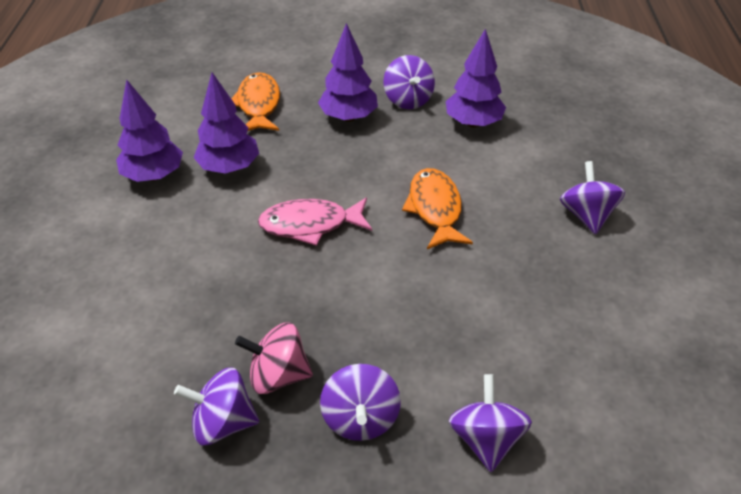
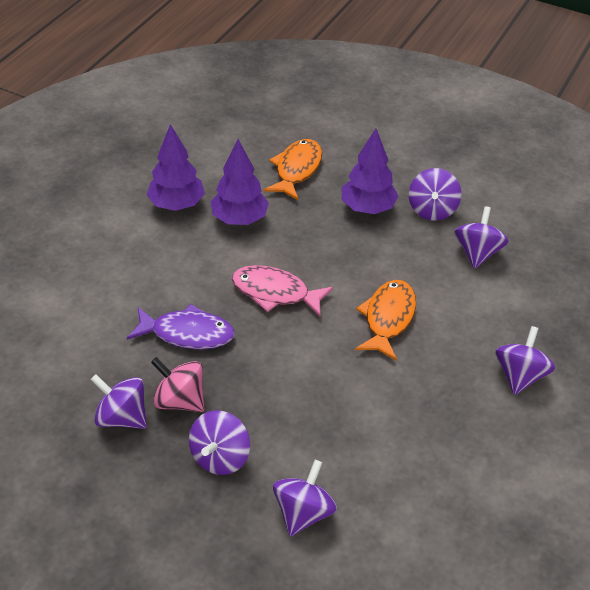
camera: 25 degrees right, 0 degrees up
(243, 300) = (187, 334): none -> purple fish
(473, 123) = (477, 253): purple tree -> purple spinning top

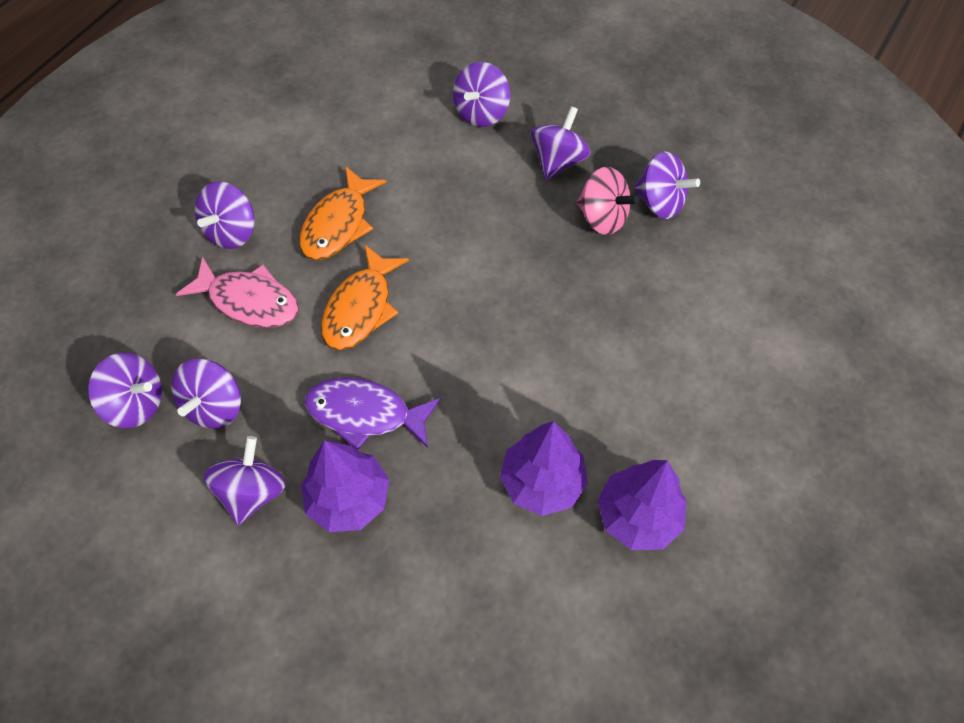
camera: 175 degrees left, 15 degrees up
(187, 334) = (602, 296): purple fish -> purple fish (365, 414)
(275, 293) = (495, 350): pink fish -> pink fish (249, 301)
(296, 170) = (448, 593): orange fish -> orange fish (338, 224)
(534, 253) = (136, 403): none -> purple spinning top

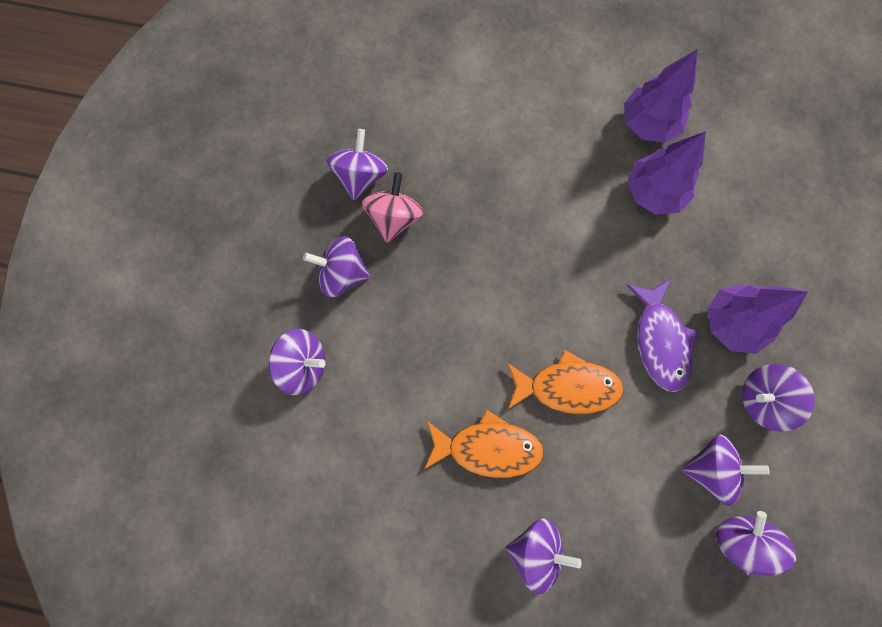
camera: 110 degrees left, 15 degrees up
(249, 301) = (602, 492): pink fish -> none

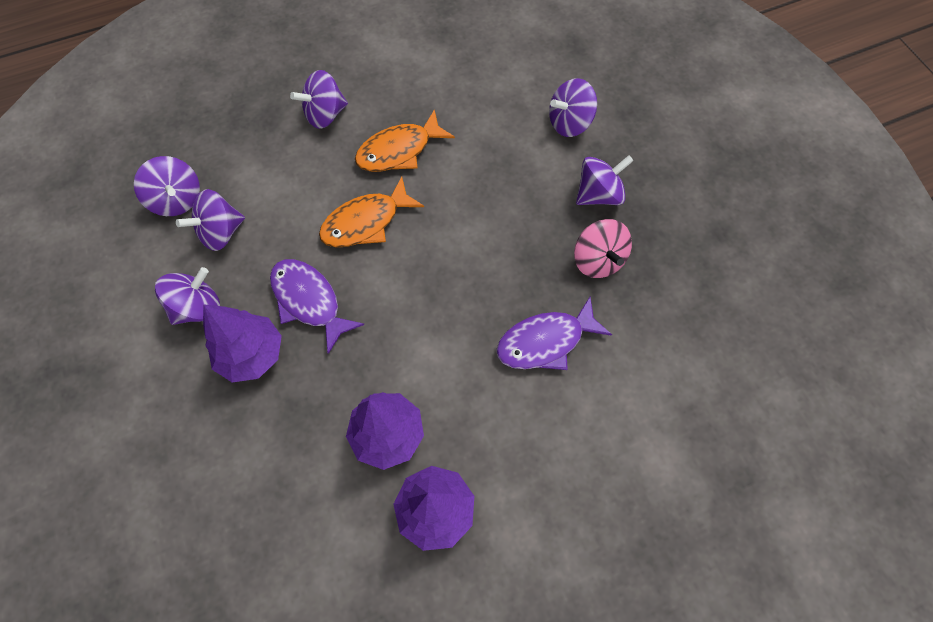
camera: 145 degrees right, 10 degrees down
(360, 176) = (655, 275): purple spinning top -> none
(488, 183) = (545, 341): none -> purple fish

